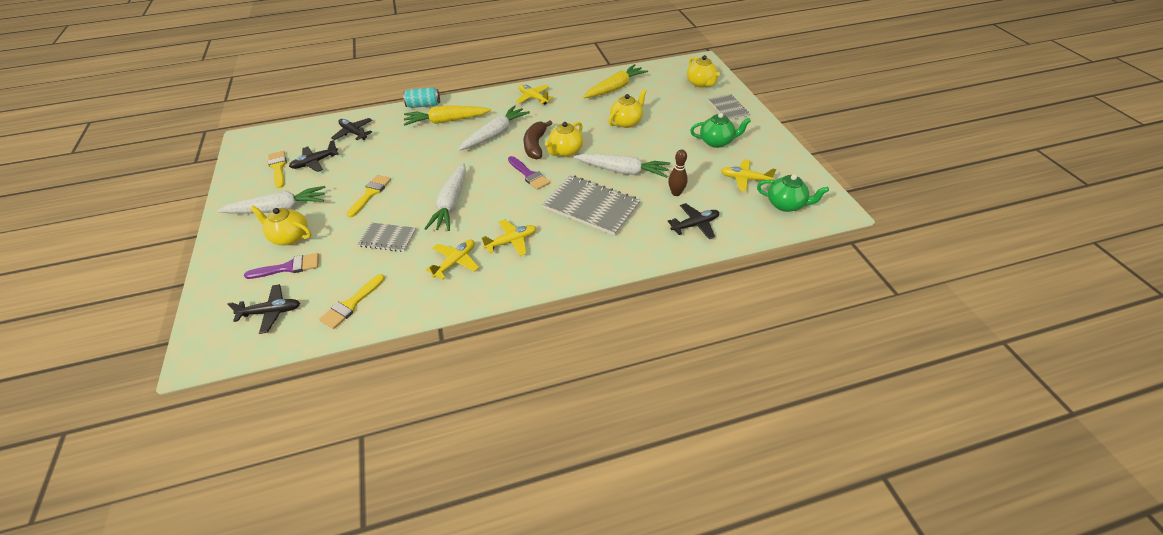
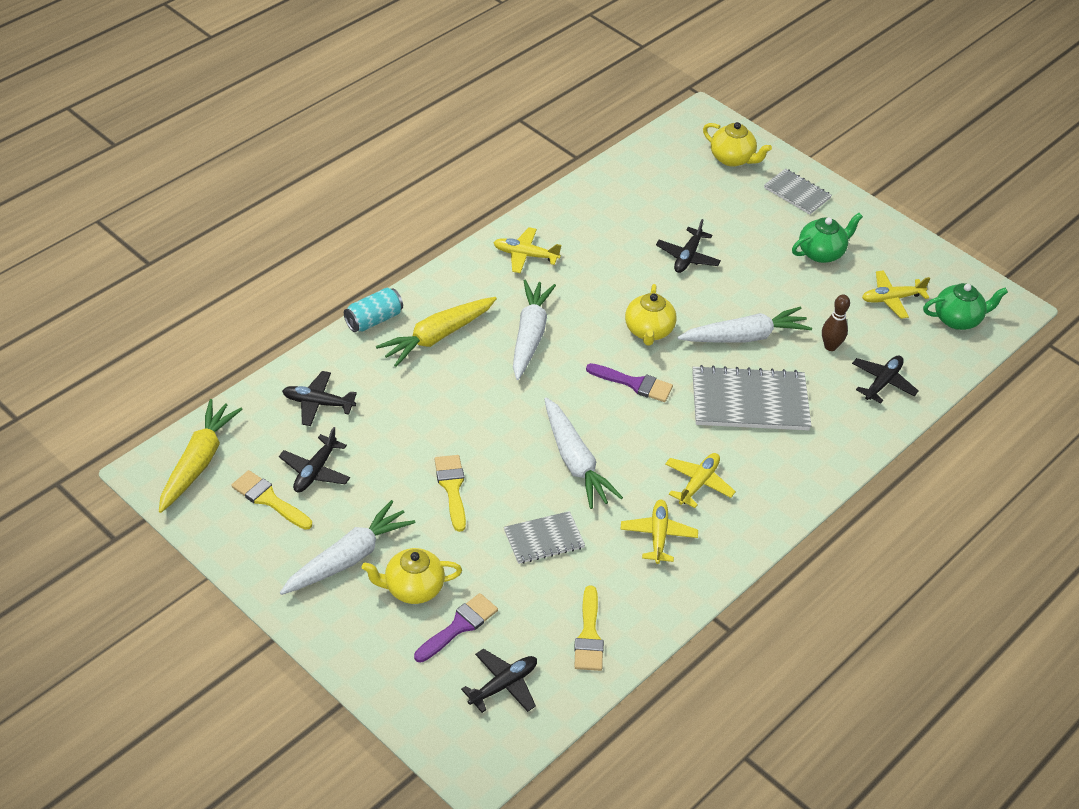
camera: 35 degrees left, 0 degrees up
(535, 145) = (601, 335): brown banana -> none
(615, 88) = (625, 202): yellow carrot -> yellow carrot (198, 462)
(626, 122) = (687, 257): yellow teapot -> black plane

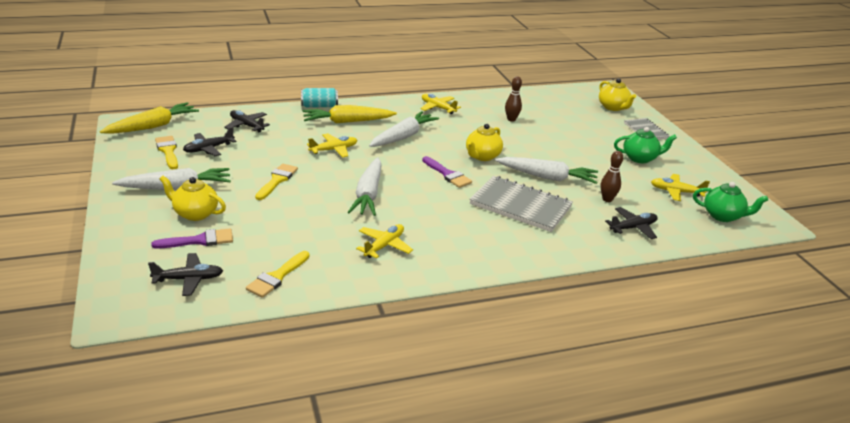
camera: 30 degrees right, 15 degrees down
(544, 539) = (305, 221): grey notebook -> none
(631, 240) = (511, 119): none -> brown bowling pin
(687, 257) = (542, 135): black plane -> none
(698, 483) = (441, 231): yellow plane -> yellow plane (334, 150)

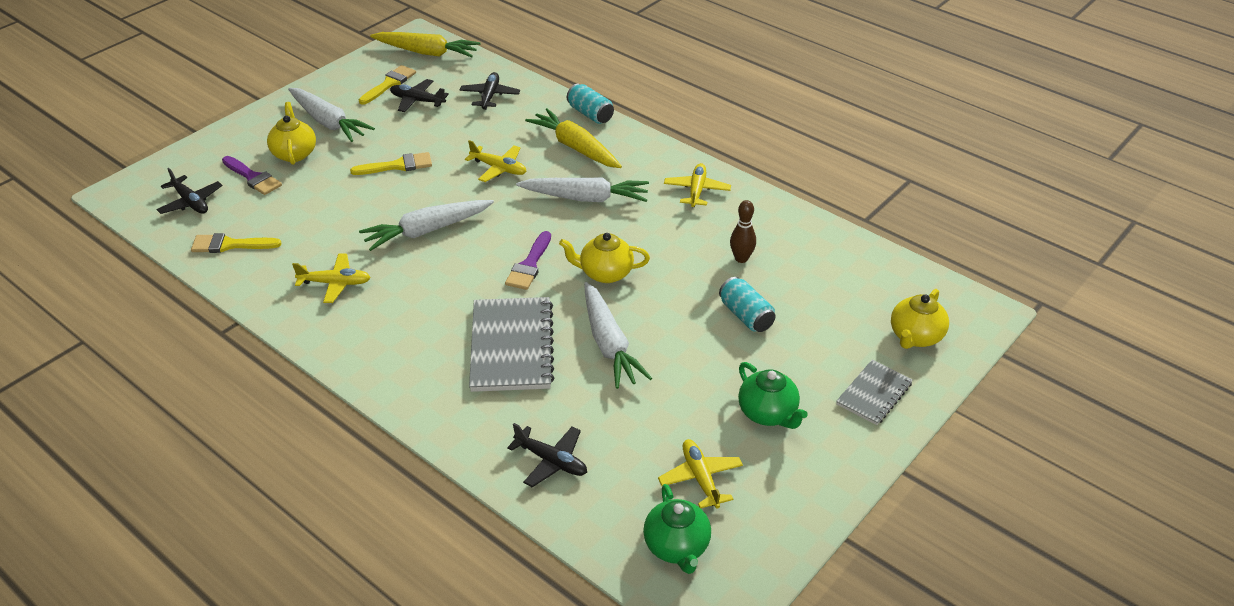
camera: 60 degrees right, 10 degrees up
(559, 135) = (746, 315): none -> turquoise can
(607, 199) = (605, 415): brown bowling pin -> none

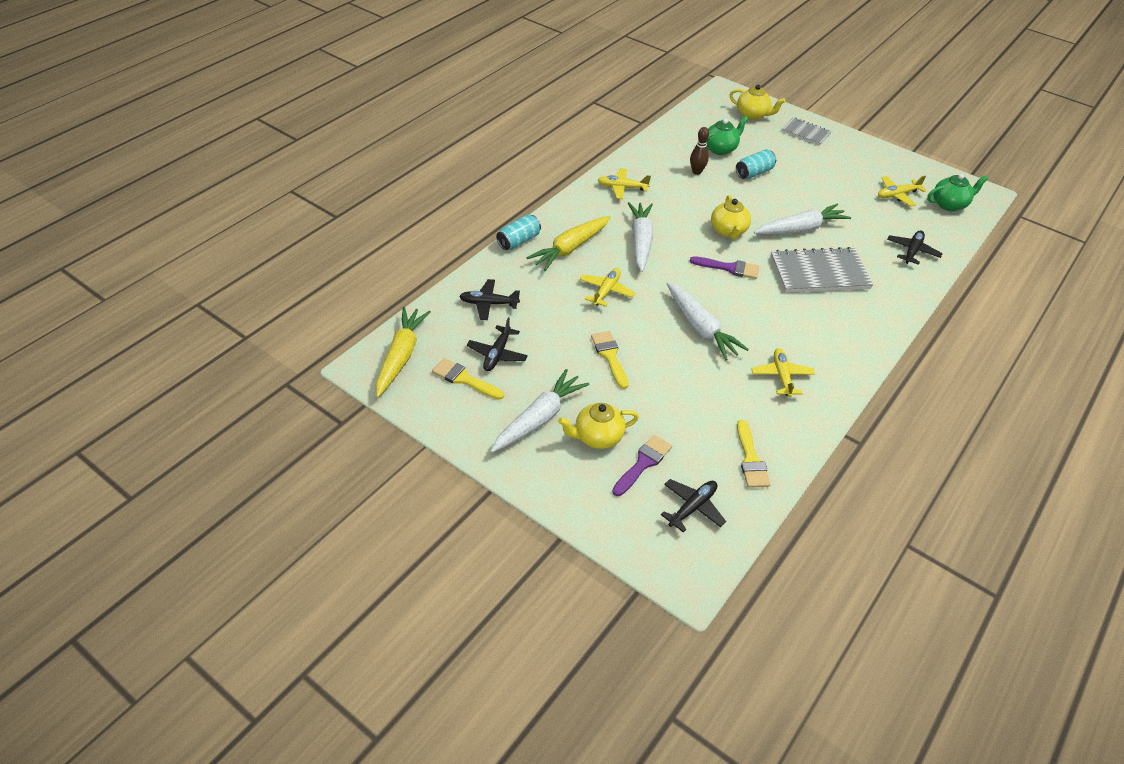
camera: 95 degrees left, 5 degrees up
(768, 413) = (836, 169): green teapot -> green teapot (720, 149)

